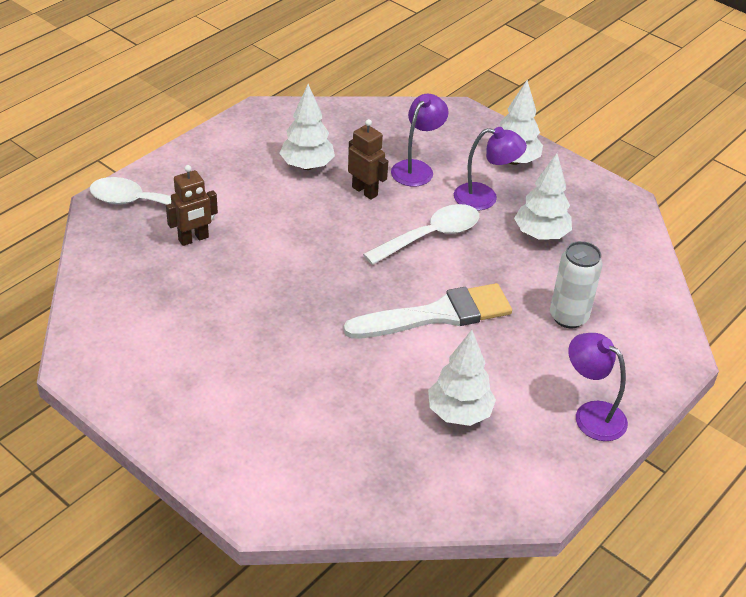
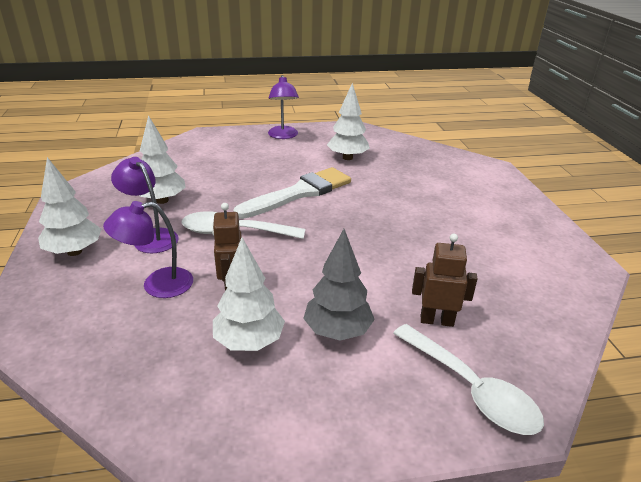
camera: 140 degrees left, 10 degrees down
(258, 198) = (337, 331): none -> grey tree
(437, 315) = (299, 193): white brush -> white brush turned 120 degrees clockwise
(568, 317) = (227, 164): white can -> none

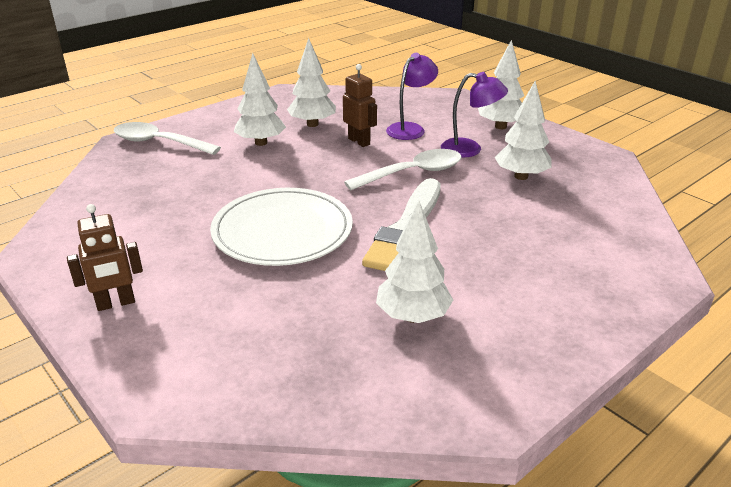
camera: 150 degrees right, 0 degrees up
(283, 136) = (565, 326): purple lamp -> none
(337, 331) = (261, 143): grey tree -> white tree
(384, 220) = (282, 231): none -> white plate
(436, 320) = (191, 167): brown robot -> brown robot (116, 303)

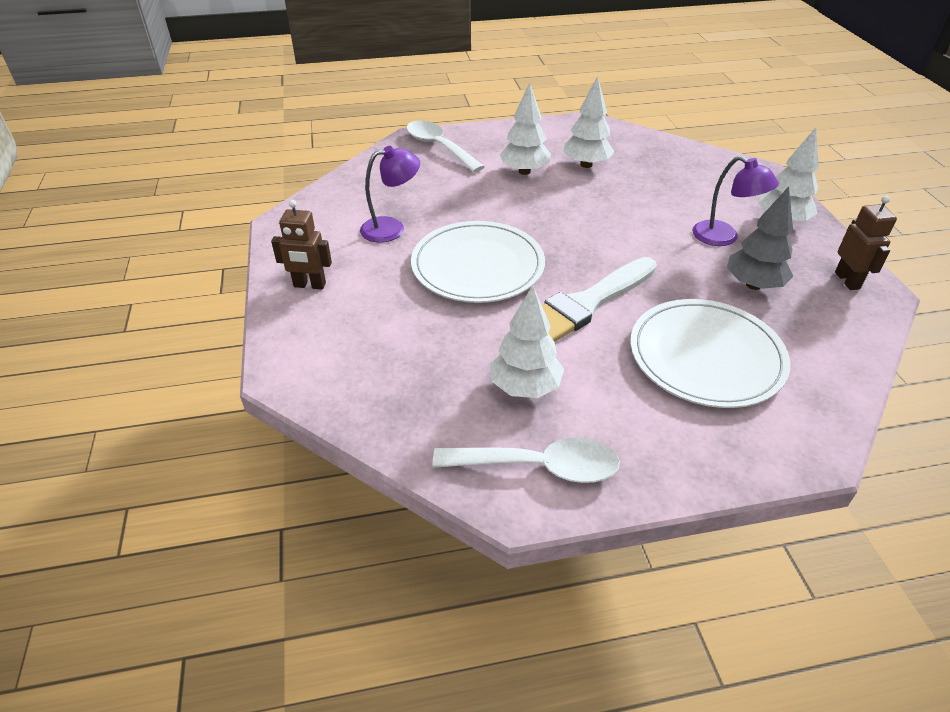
camera: 30 degrees right, 10 degrees up
(359, 141) = (616, 196): brown robot -> brown robot (847, 280)
(410, 129) = (679, 196): purple lamp -> purple lamp (391, 228)
(413, 173) = (642, 246): white spoon -> white spoon (539, 466)
(521, 176) = (753, 285): white tree -> grey tree
(534, 239) = (706, 356): none -> white plate

